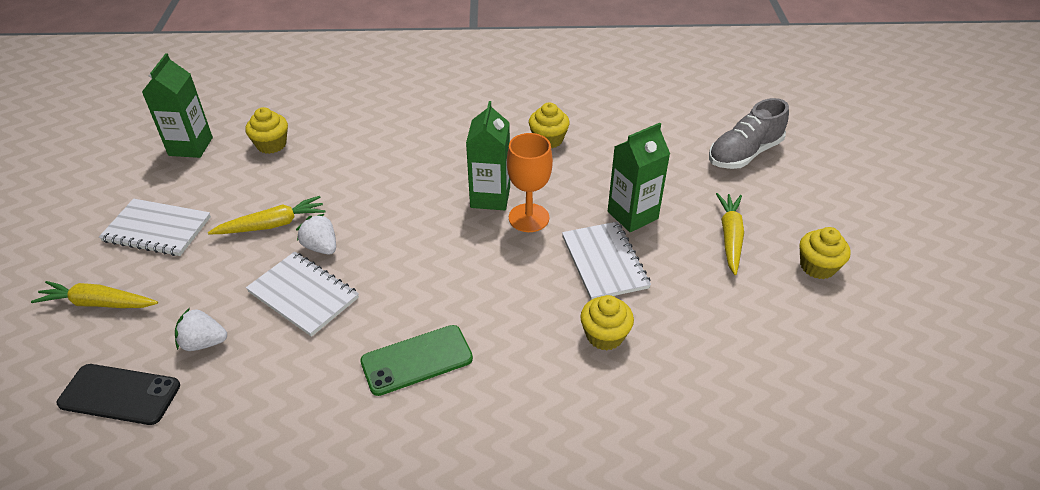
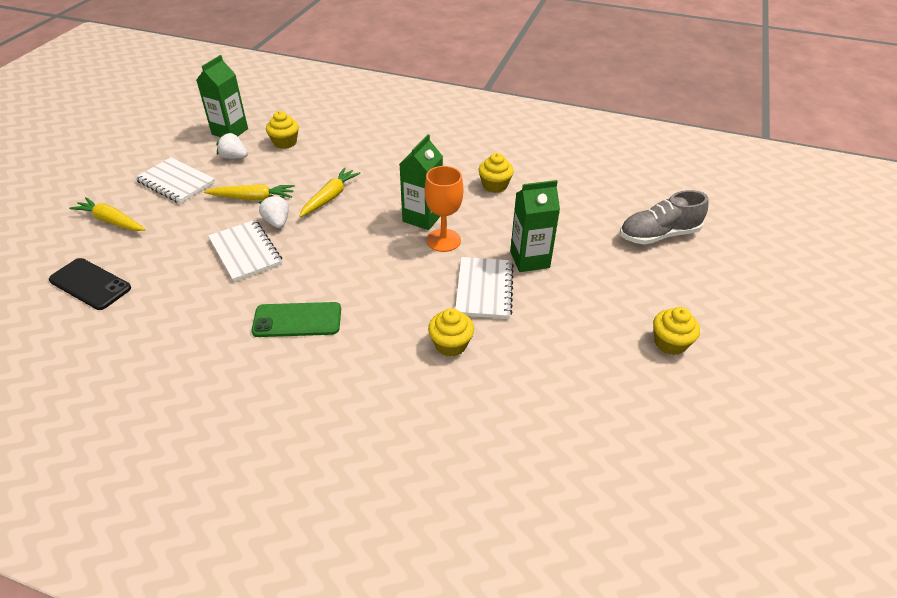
camera: 20 degrees right, 0 degrees up
(204, 343) = (161, 266): white strawberry -> white strawberry (234, 157)
(730, 237) = (604, 298): yellow carrot -> yellow carrot (330, 197)

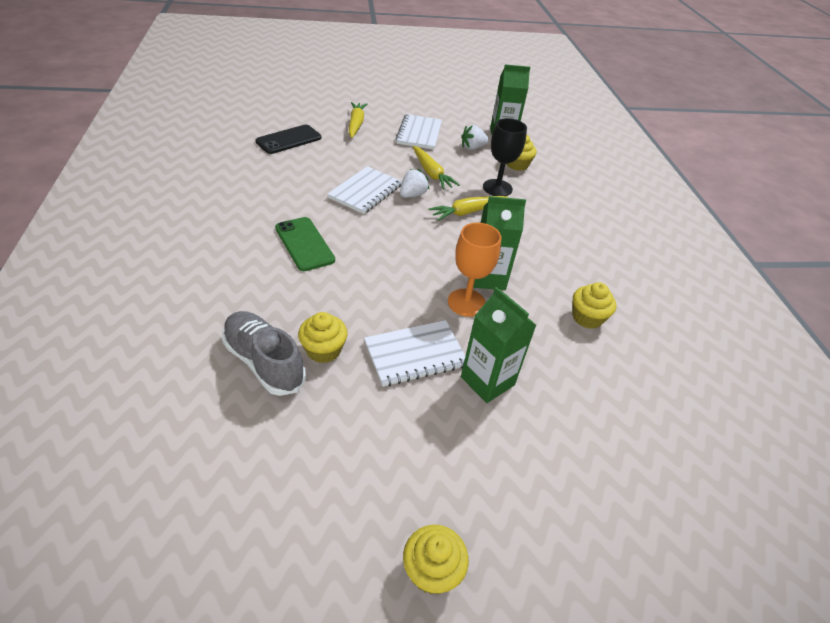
camera: 60 degrees right, 0 degrees up
(90, 284) = (289, 140): black phone -> black phone turned 45 degrees clockwise
(234, 157) = (472, 147): white strawberry -> white strawberry turned 105 degrees counterclockwise
(309, 167) = (497, 188): none -> black goblet
(330, 197) = (467, 212): yellow carrot -> yellow carrot turned 150 degrees clockwise
(658, 235) = (639, 513): grey shoe -> grey shoe (264, 362)

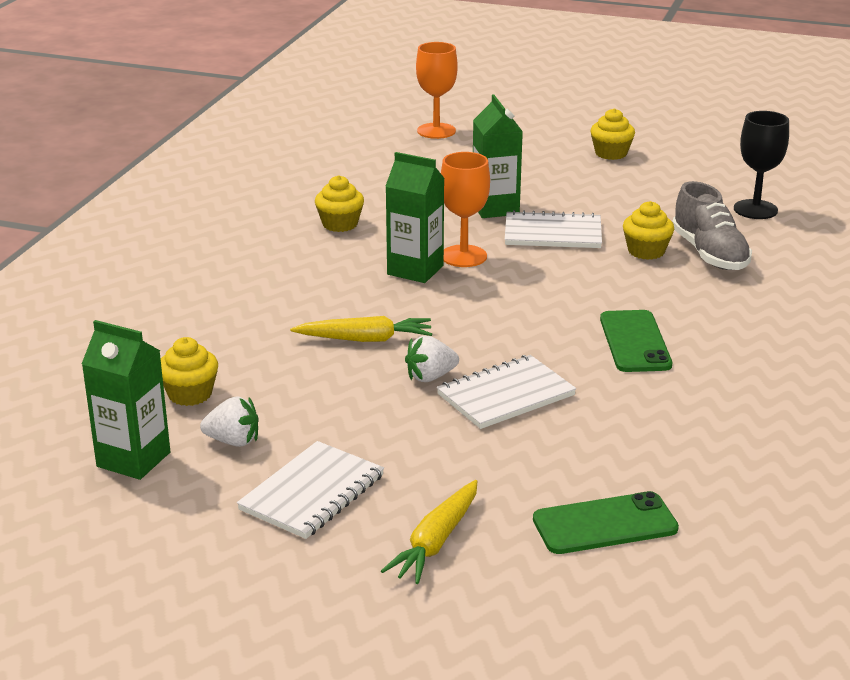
camera: 150 degrees left, 15 degrees down
(289, 140) = (605, 524): black phone -> green phone
(431, 173) = (365, 406): yellow carrot -> none
(497, 188) = (276, 363): black goblet -> black goblet (755, 209)
(676, 551) = (436, 131): none -> orange goblet

